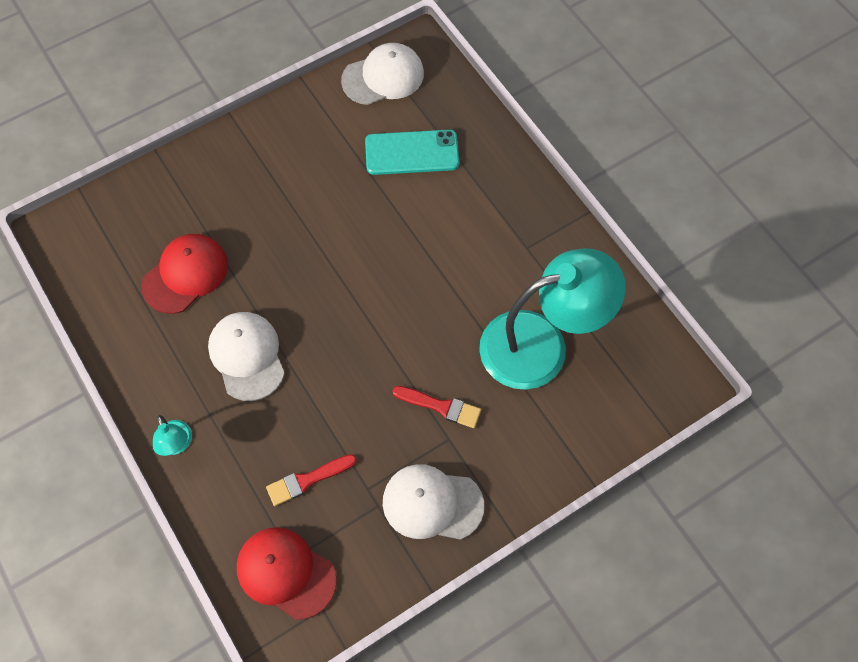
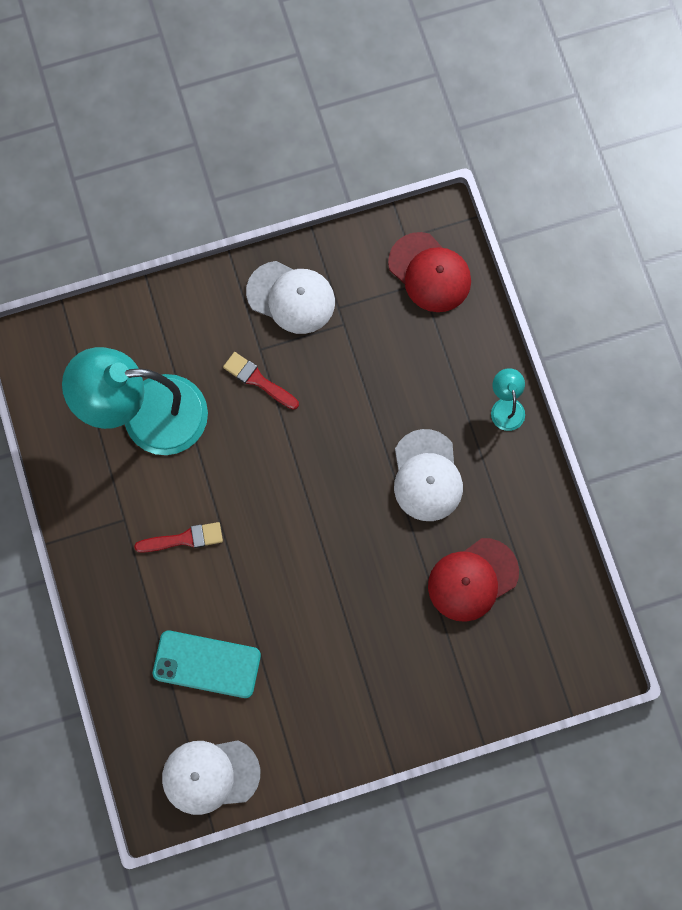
camera: 165 degrees left, 10 degrees up
(307, 480) = (395, 345): red brush -> red brush (184, 539)

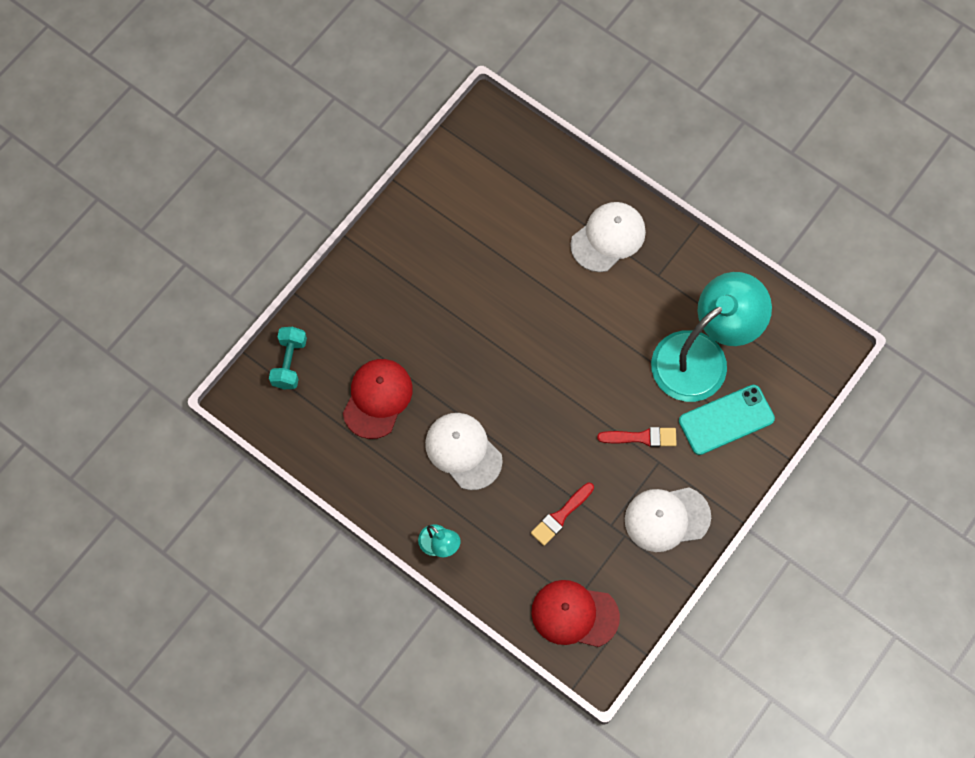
camera: 145 degrees right, 5 degrees down
(184, 539) = (605, 290): red brush -> red brush (561, 516)
(206, 664) = (524, 220): turquoise phone -> turquoise phone (726, 420)
(210, 775) = (468, 155): white cap -> white cap (608, 238)
(534, 673) = (289, 363): none -> turquoise dumbbell

